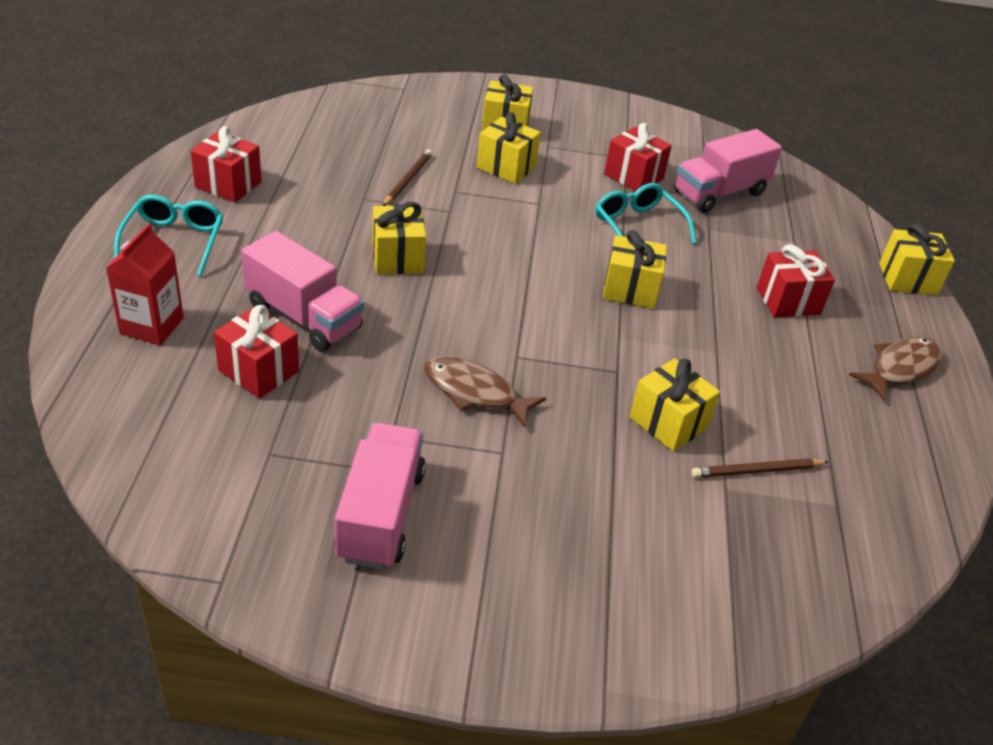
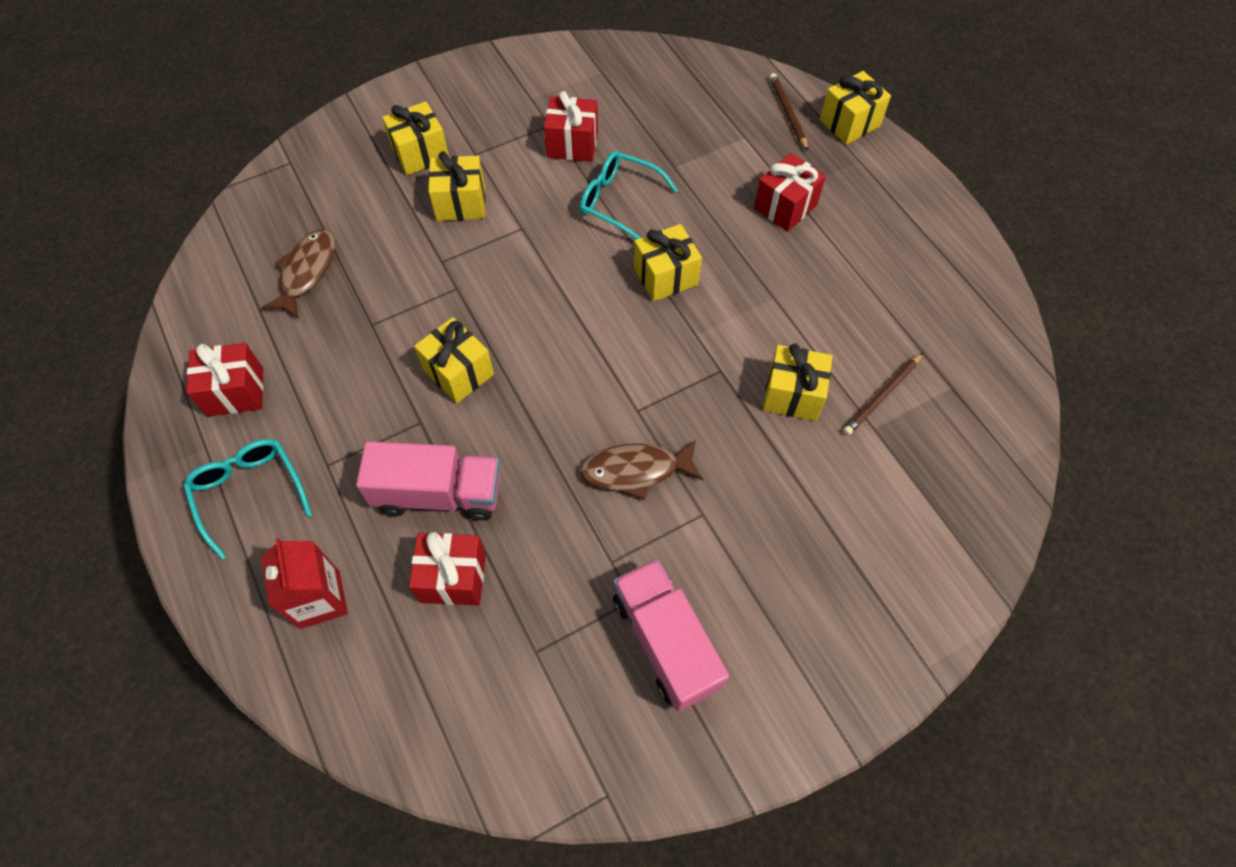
camera: 30 degrees left, 20 degrees up
(407, 180) = (390, 275): brown pencil -> brown pencil (787, 113)
(719, 193) = (652, 118): pink truck -> none
(900, 368) = (904, 222): brown fish -> brown fish (306, 272)

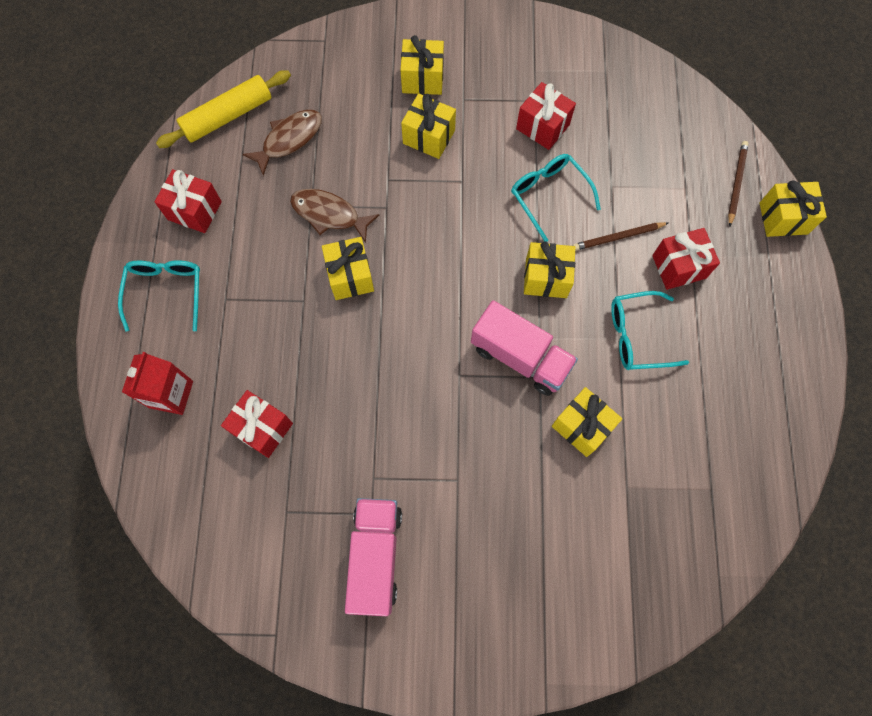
camera: 30 degrees right, 10 degrees up
(220, 280) = (228, 116): none -> yellow rolling pin
(438, 493) = (286, 361): pink truck -> pink truck (520, 357)
(636, 471) = (430, 421): brown fish -> brown fish (329, 214)
(789, 285) = (638, 336): none -> turquoise glasses
(882, 396) = (651, 465): brown pencil -> brown pencil (618, 237)

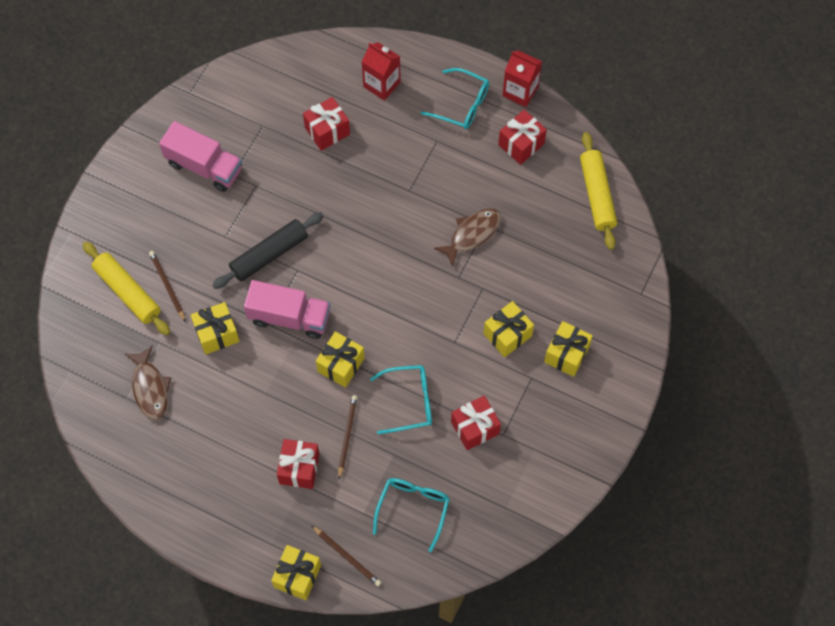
camera: 115 degrees right, 5 degrees down
(124, 238) = (520, 91): none -> red carton
(289, 140) = (554, 231): brown fish -> brown fish (150, 388)
(350, 276) = (413, 229): yellow gift -> none
(456, 416) = (269, 255): none -> black rolling pin
(520, 357) = (289, 317): pink truck -> pink truck turned 135 degrees counterclockwise
(554, 516) = (167, 286): none -> brown pencil
(587, 561) = (128, 292): none -> yellow rolling pin
(638, 336) = (261, 408): turquoise glasses -> turquoise glasses (413, 509)

